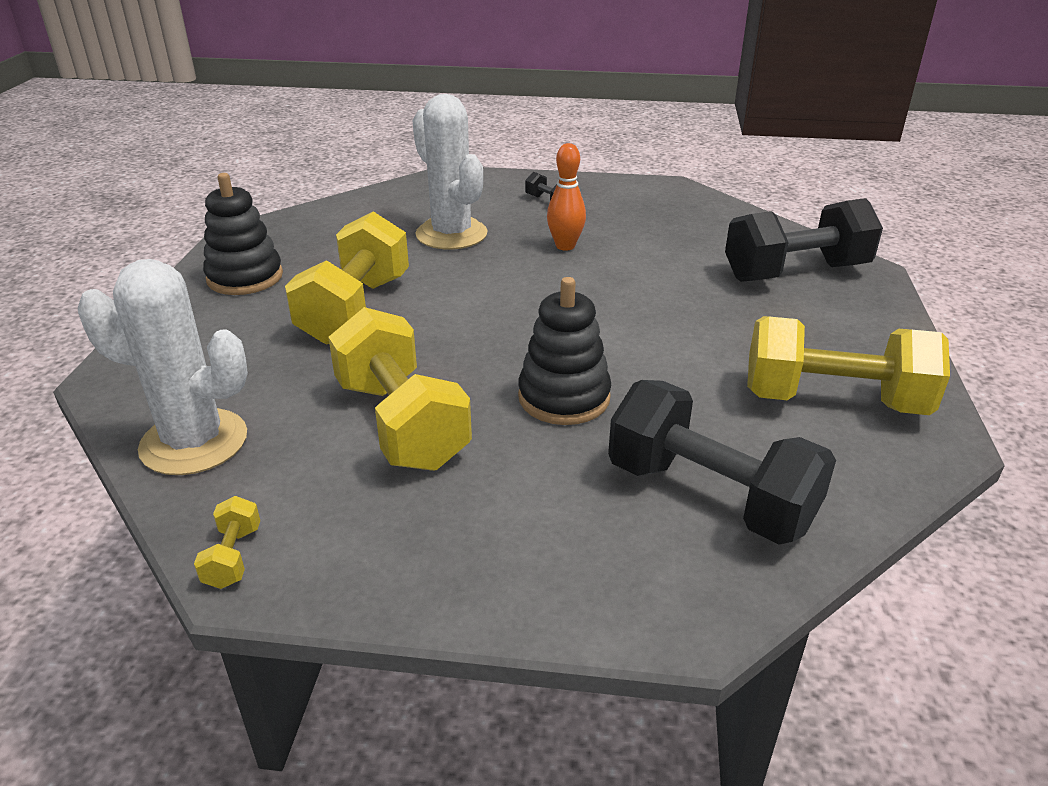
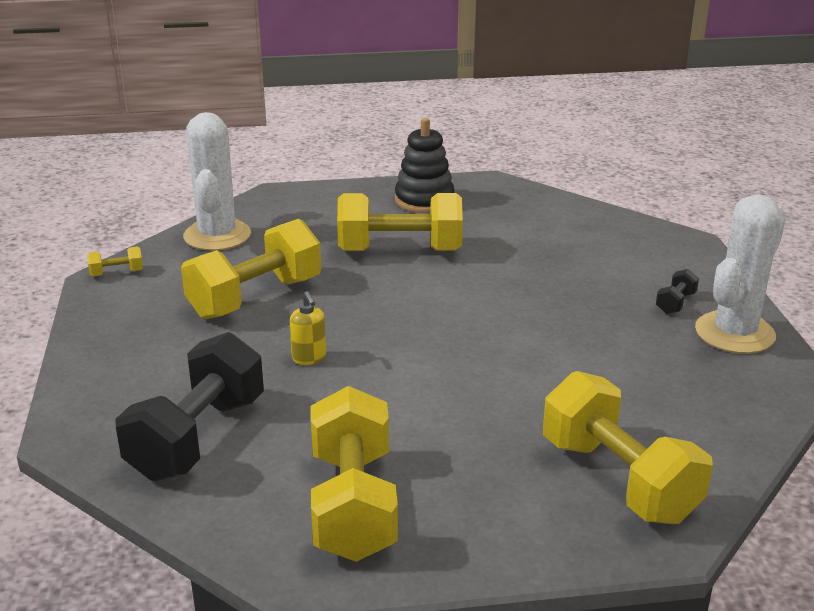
camera: 75 degrees right, 5 degrees down
(451, 234) = (558, 265): white cactus -> white cactus (734, 333)
(564, 397) = (309, 358): black stacking toy -> yellow soap dispenser
(565, 246) = (577, 326): orange bowling pin -> none
(795, 272) = (619, 479): black dumbbell -> yellow dumbbell

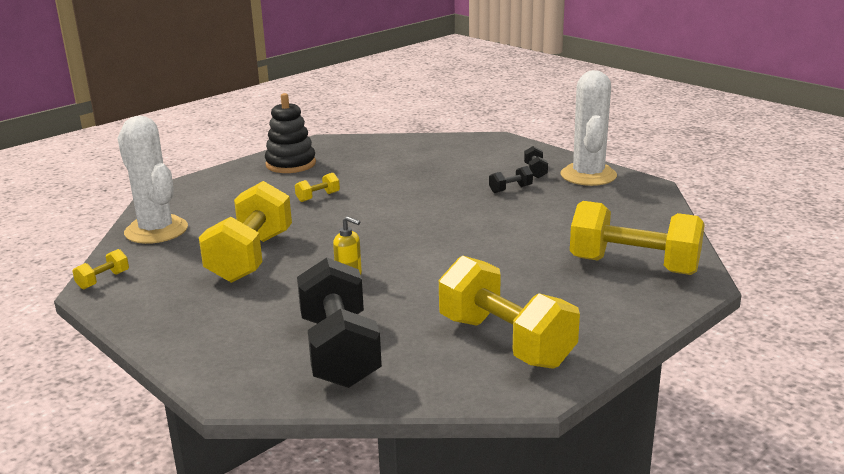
camera: 35 degrees left, 5 degrees down
(400, 250) = (318, 197): yellow dumbbell -> yellow dumbbell, size x0.41
(612, 317) = (510, 189): none -> black dumbbell

